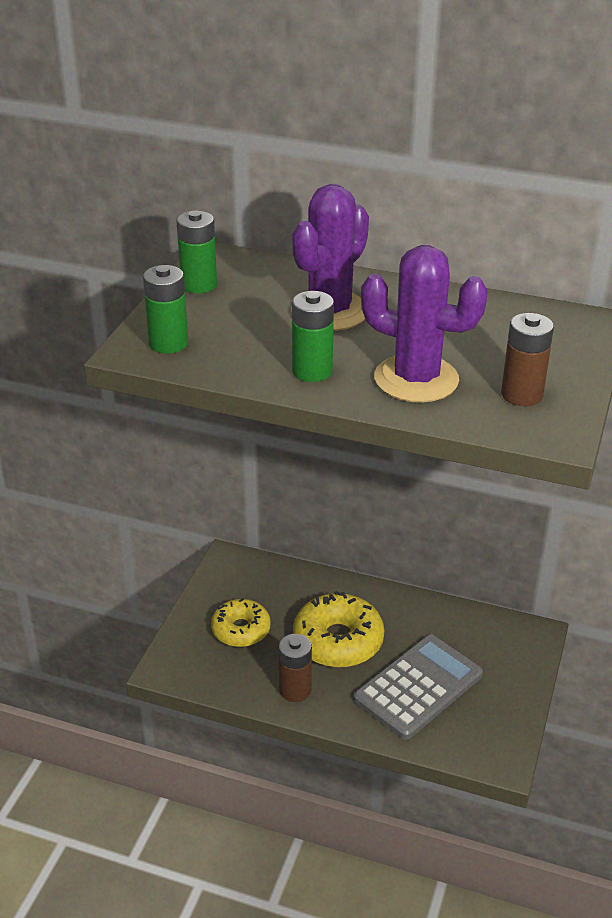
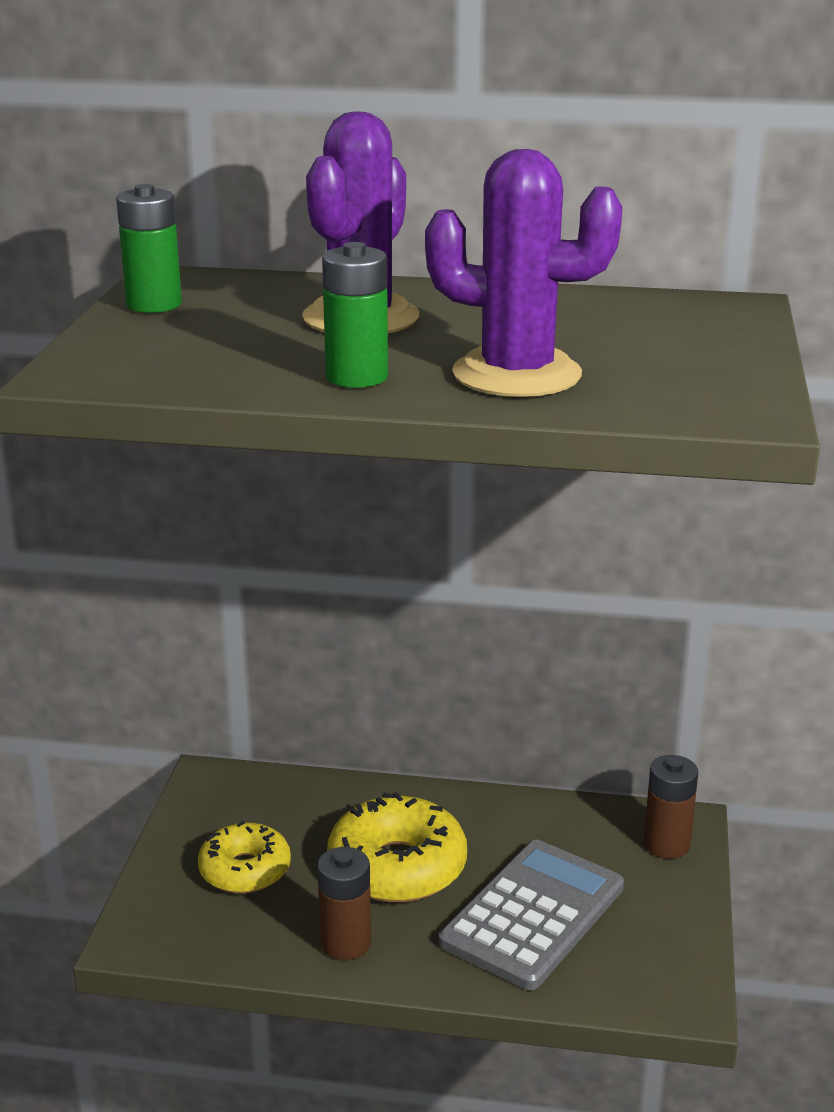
camera: 10 degrees left, 10 degrees down
(168, 343) = (124, 364): green battery -> none
(521, 395) = (678, 379): brown battery -> brown battery (666, 844)

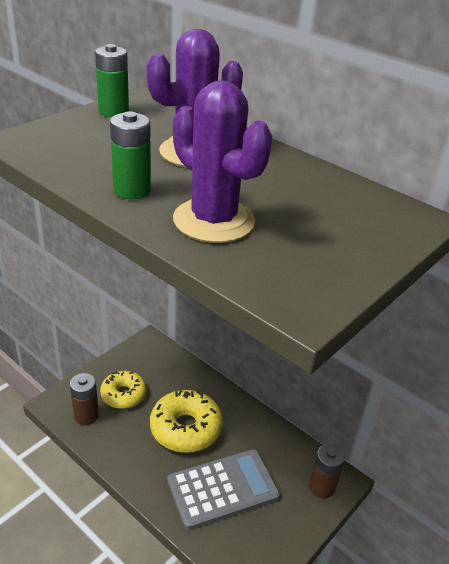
camera: 30 degrees right, 10 degrees up
(345, 943) = (130, 454): brown battery -> brown battery (86, 415)

